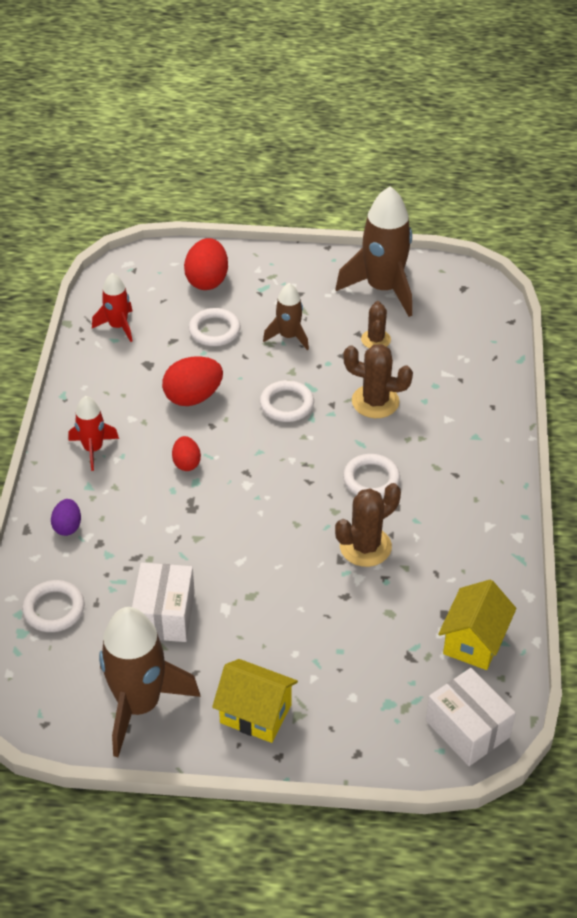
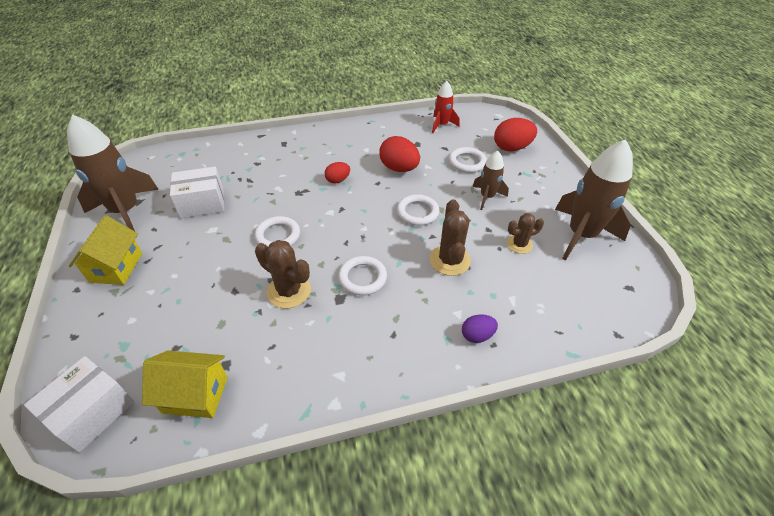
camera: 70 degrees right, 0 degrees up
(54, 609) = (201, 160): white ring -> white ring (278, 235)
(67, 526) = (267, 148): purple egg -> purple egg (477, 335)
(93, 449) = (333, 142): red rocket -> none

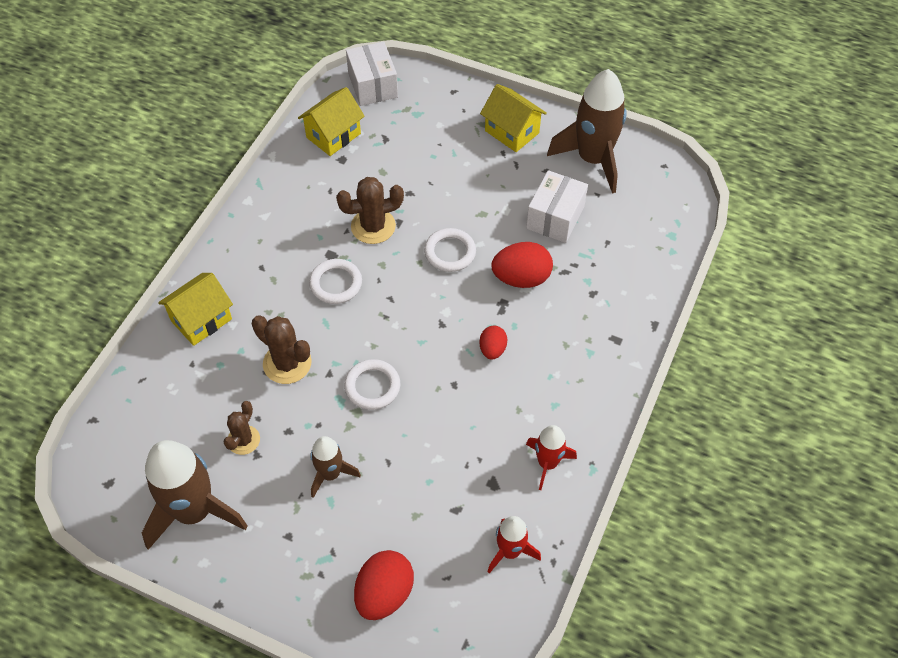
camera: 130 degrees right, 10 degrees up
(385, 133) = (547, 463): none -> red rocket
(399, 168) = (460, 424): red egg -> red egg (521, 278)
(467, 162) = (405, 509): white ring -> none
(477, 335) = (201, 320): purple egg -> yellow house

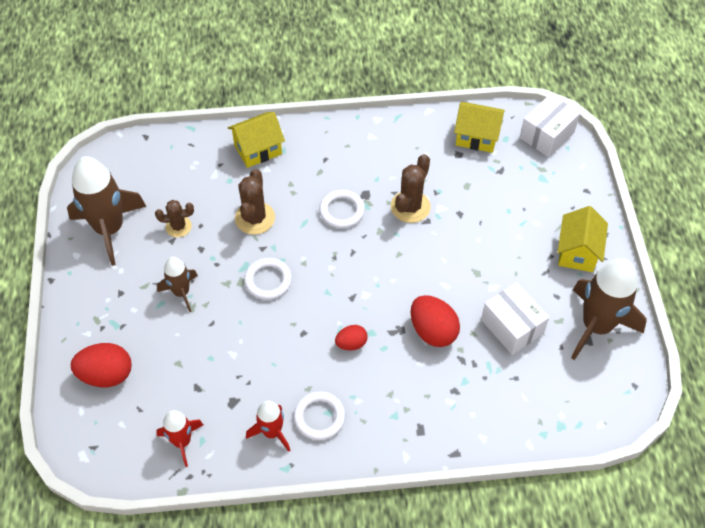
camera: 60 degrees right, 0 degrees up
(201, 320) = (258, 150): yellow house -> yellow house turned 45 degrees counterclockwise
(373, 226) = (410, 207): brown cactus -> brown cactus turned 75 degrees clockwise
(450, 252) = (422, 269): white ring -> white ring (319, 417)
(555, 217) = (512, 326): white box -> white box turned 60 degrees clockwise

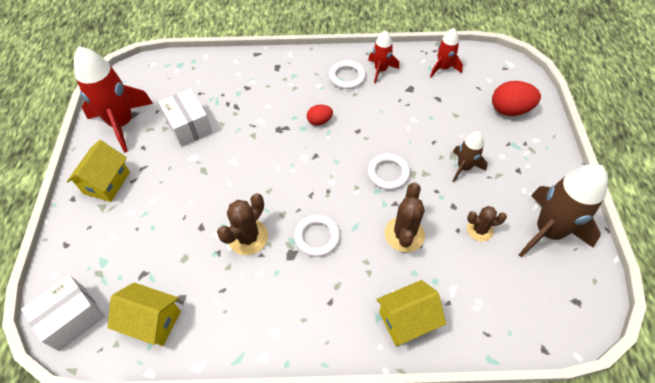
camera: 175 degrees left, 0 degrees up
(433, 331) = (253, 126): red egg -> none
(596, 326) = (122, 123): brown rocket -> red rocket

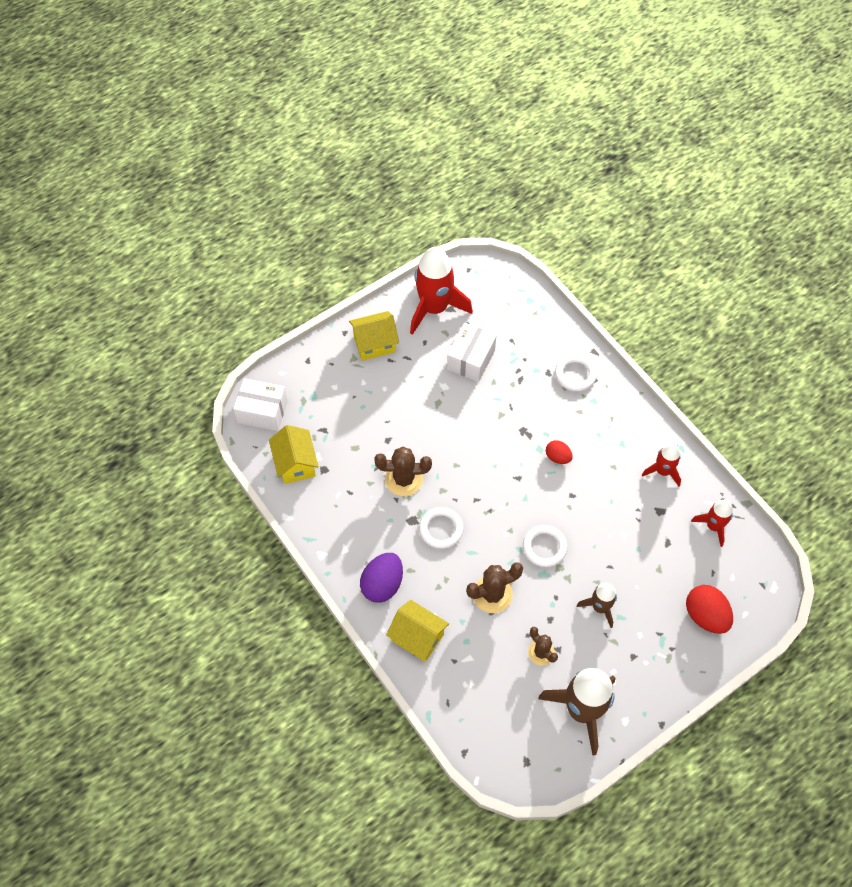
camera: 55 degrees right, 5 degrees up
(334, 318) = (382, 584): none -> purple egg
(347, 77) = (629, 447): white ring -> white ring (575, 375)

